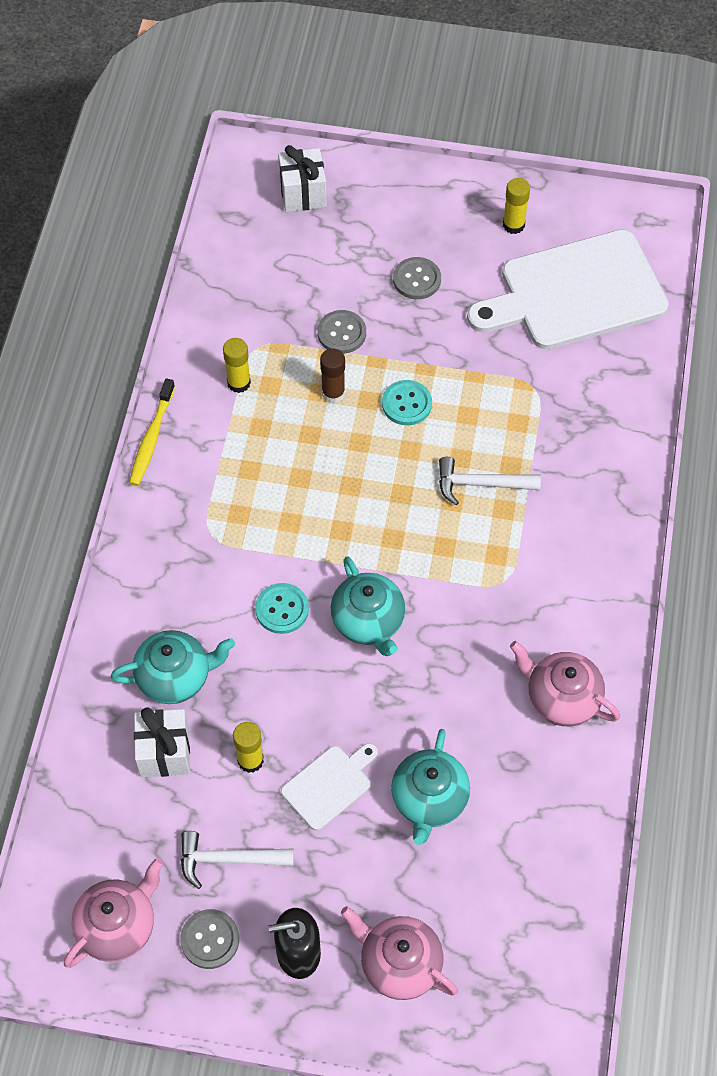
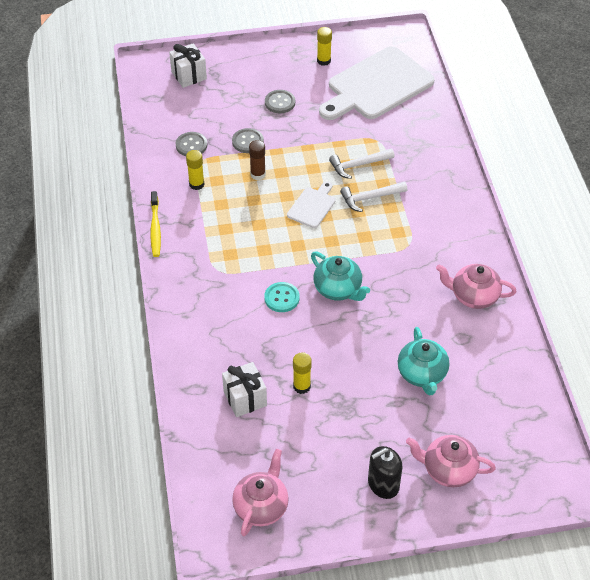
camera: 20 degrees left, 10 degrees down
(175, 677) = (232, 354): turquoise teapot -> none
(210, 939) = (324, 495): grey button -> grey button (191, 145)
(228, 859) = (314, 446): white hammer -> white hammer (358, 165)
(329, 785) = (357, 385): white cutting board -> white cutting board (312, 206)
(406, 404) = (305, 168): turquoise button -> none

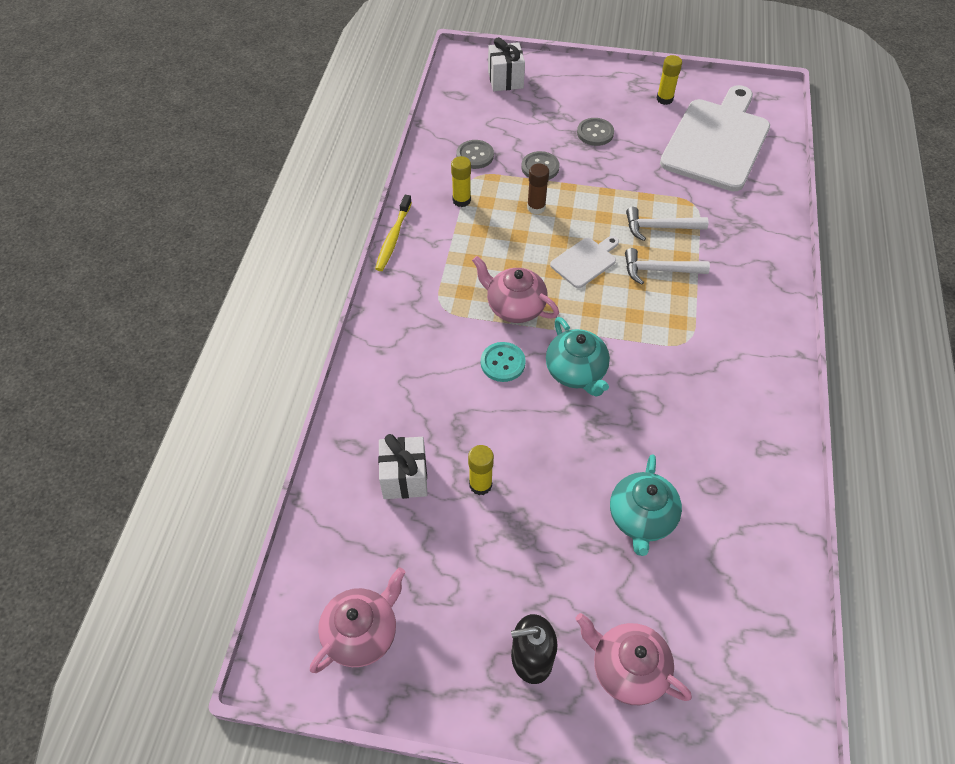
camera: 20 degrees right, 5 degrees up
(377, 86) = (717, 141): white cutting board -> white cutting board turned 135 degrees clockwise
(473, 296) = (747, 433): pink teapot -> pink teapot (514, 307)

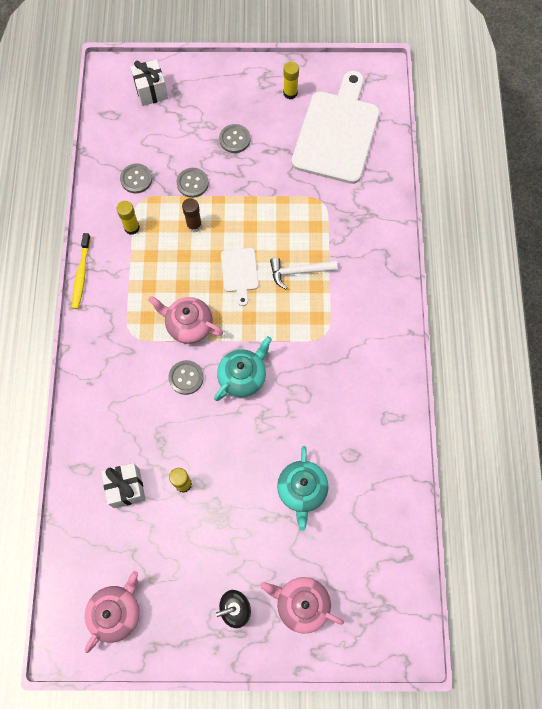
camera: 10 degrees left, 15 degrees up
(503, 363) = (186, 378): turquoise button -> grey button
(576, 372) = (243, 376): turquoise teapot -> turquoise teapot turned 105 degrees counterclockwise
(585, 261) = (239, 272): white cutting board -> white cutting board turned 135 degrees clockwise
(660, 227) = (296, 229): white hammer -> none

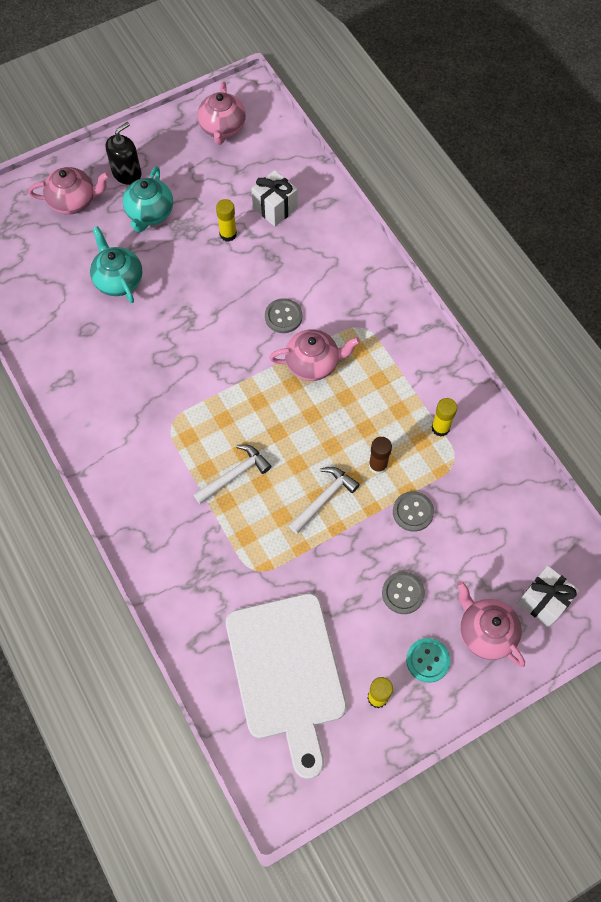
camera: 150 degrees right, 5 degrees down
(81, 274) = (453, 355): yellow toothbrush -> none
(136, 179) = (476, 483): grey button -> none
(200, 93) = (485, 632): none -> pink teapot
(239, 272) = (296, 441): white cutting board -> none
(243, 376) = (229, 344): turquoise teapot -> turquoise teapot (149, 213)
(246, 96) = (427, 660): none -> turquoise button
(246, 222) = (324, 499): none -> white hammer

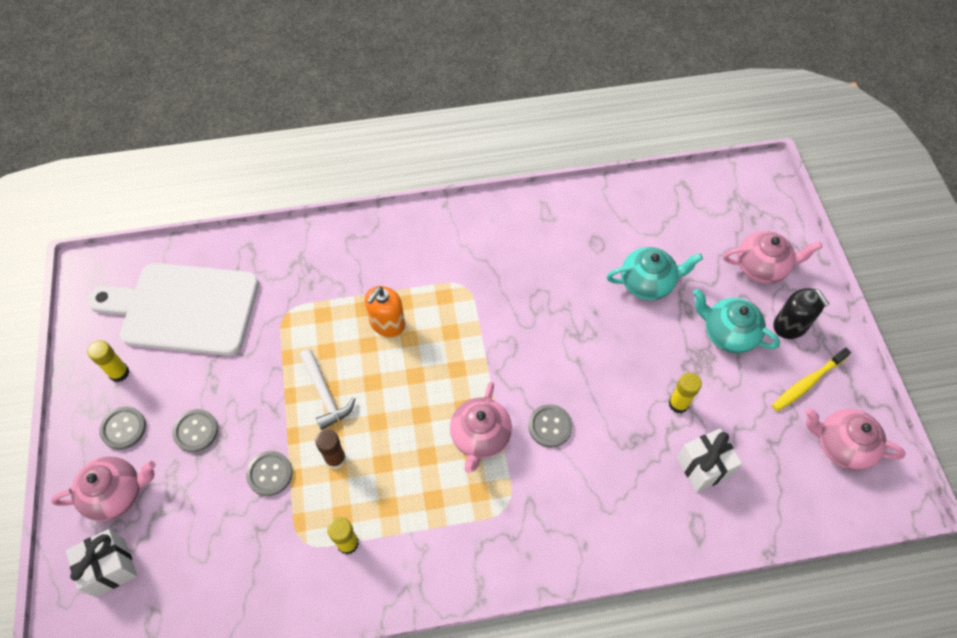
camera: 110 degrees right, 5 degrees down
(73, 201) = (762, 267): pink teapot -> pink teapot turned 105 degrees counterclockwise
(177, 155) = (807, 383): none -> yellow toothbrush
(234, 475) = (387, 323): white hammer -> orange soap dispenser
(427, 660) = (123, 428): turquoise button -> grey button

